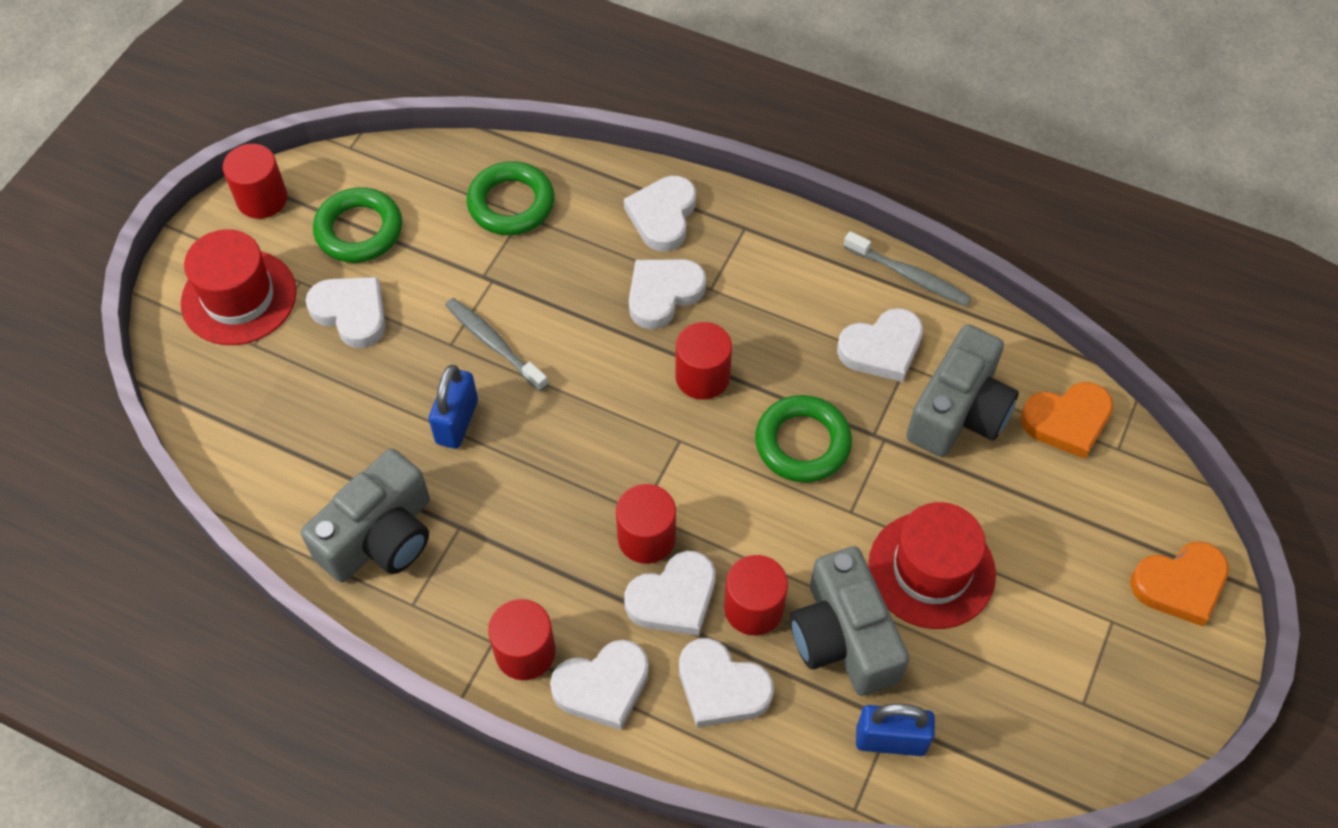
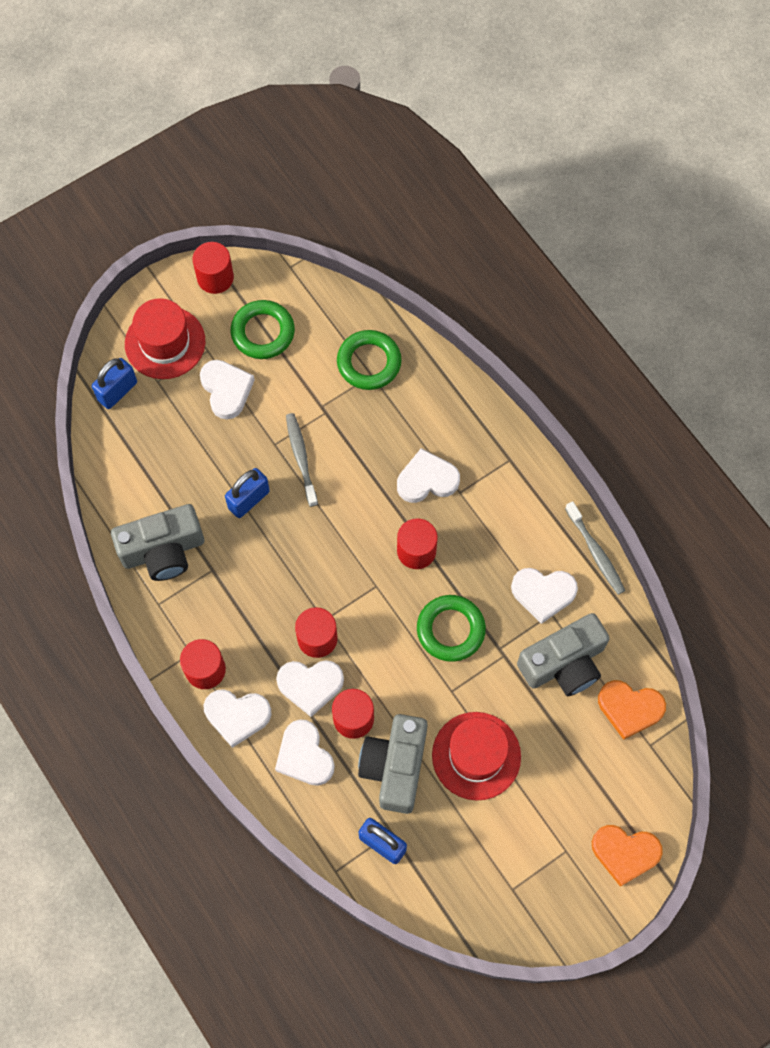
camera: 30 degrees right, 10 degrees up
(207, 380) = (117, 391): none -> blue padlock
(663, 216) = (461, 423): white heart -> none

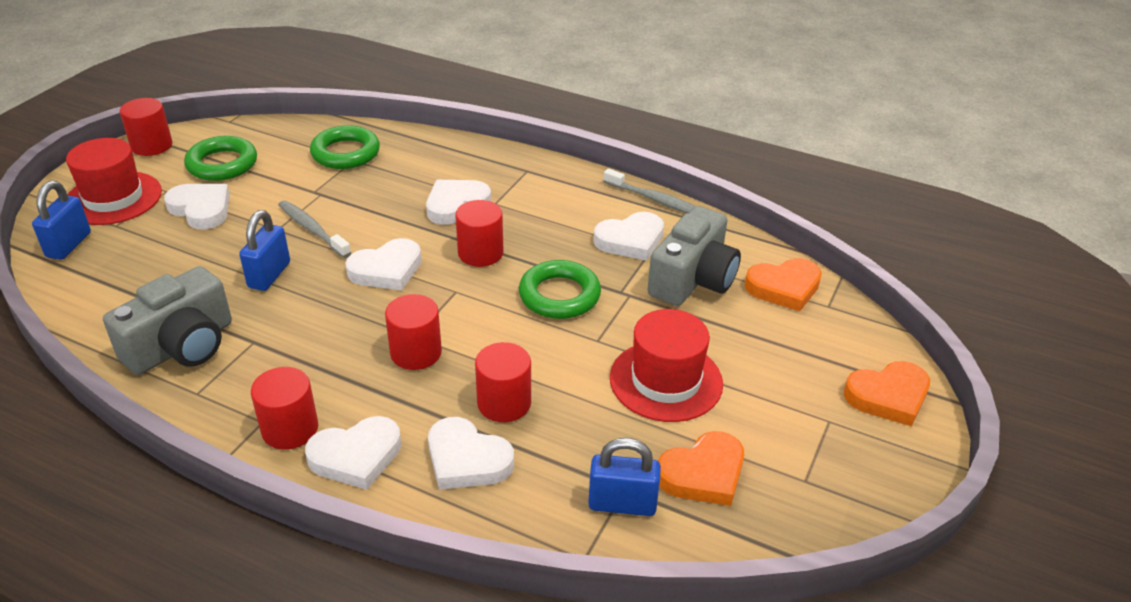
camera: 30 degrees left, 30 degrees down
(310, 685) = (433, 394): white heart -> white heart (386, 270)
(395, 767) = (583, 426): grey camera -> none
(449, 848) = (703, 474): none -> orange heart

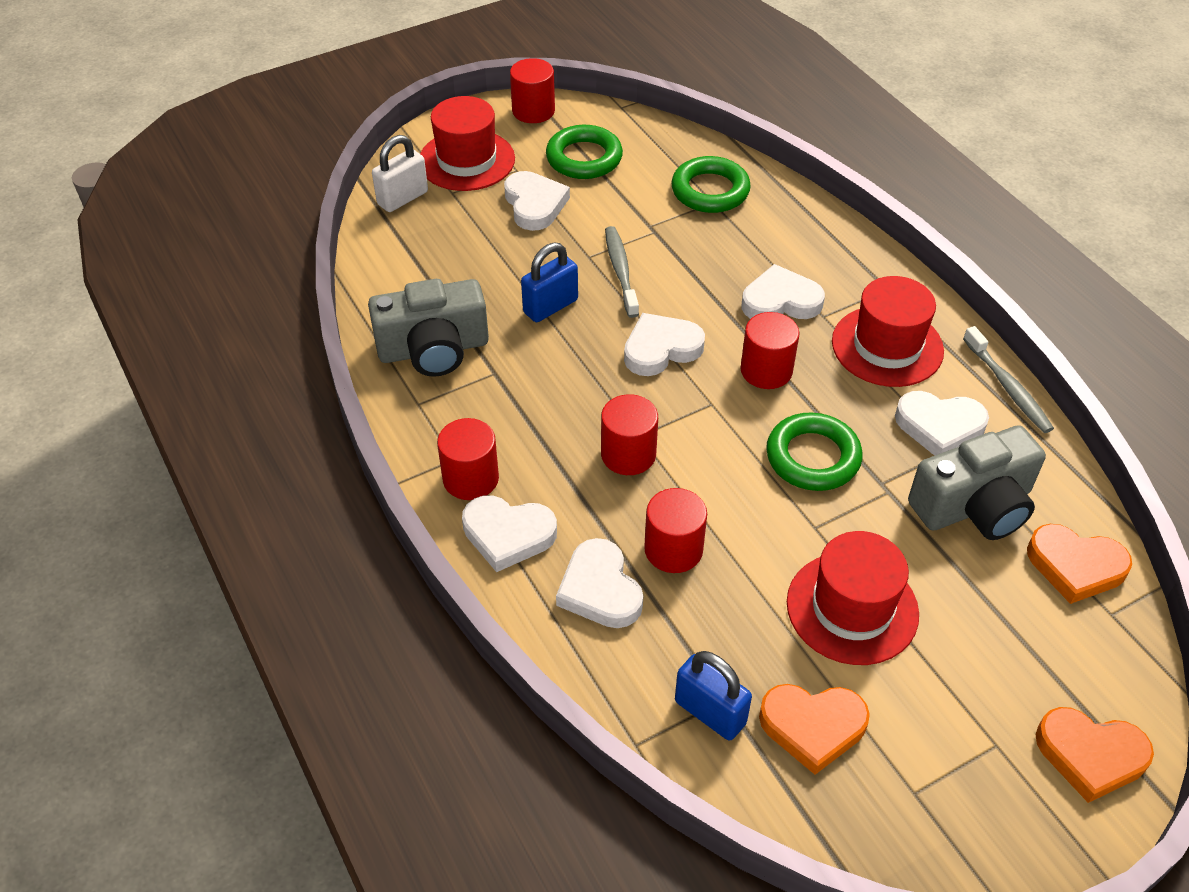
camera: 35 degrees right, 10 degrees up
(69, 245) = (402, 198): blue padlock -> white padlock
(386, 270) = (661, 349): white heart -> white heart turned 150 degrees clockwise
(555, 205) = (887, 346): none -> red hat

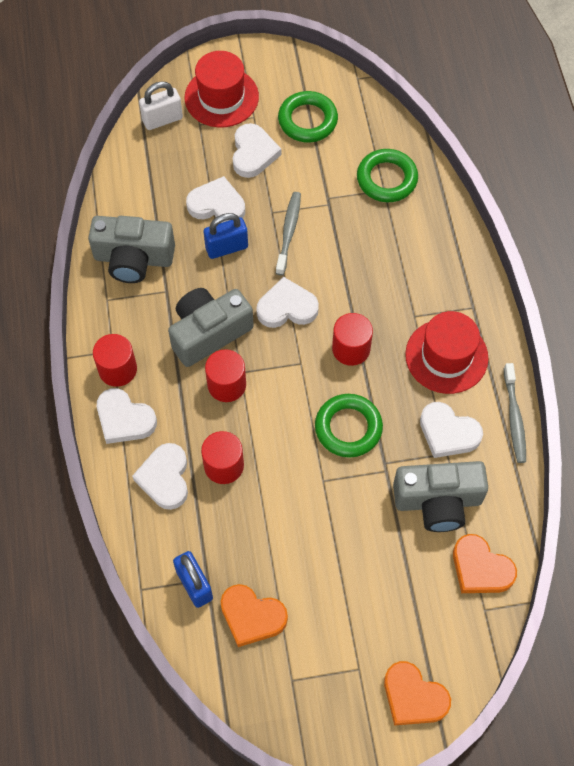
camera: 20 degrees right, 15 degrees up
(533, 111) = (289, 63): red cylinder -> none
(574, 403) = (209, 333): none -> grey camera
(780, 301) = (390, 294): white heart -> white heart (217, 205)
(852, 608) = (317, 546): red hat -> none

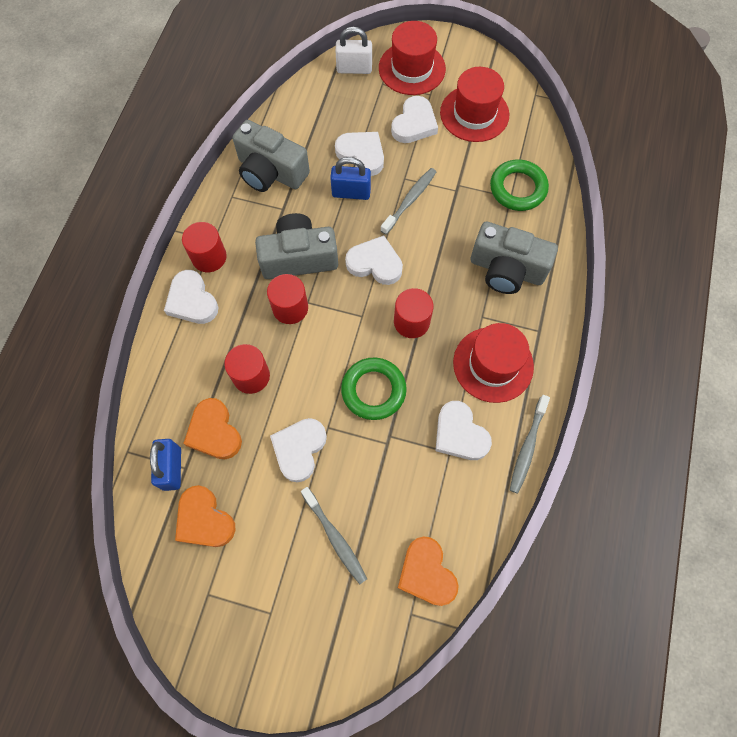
camera: 25 degrees right, 5 degrees up
(165, 478) = (197, 365): white heart -> white heart (299, 449)
(307, 120) = (474, 114): green ring -> red hat
(382, 576) = (335, 537): none -> grey toothbrush
(413, 697) = (305, 664): orange heart -> orange heart (214, 432)
(438, 501) = (419, 492): grey camera -> grey camera (506, 269)

